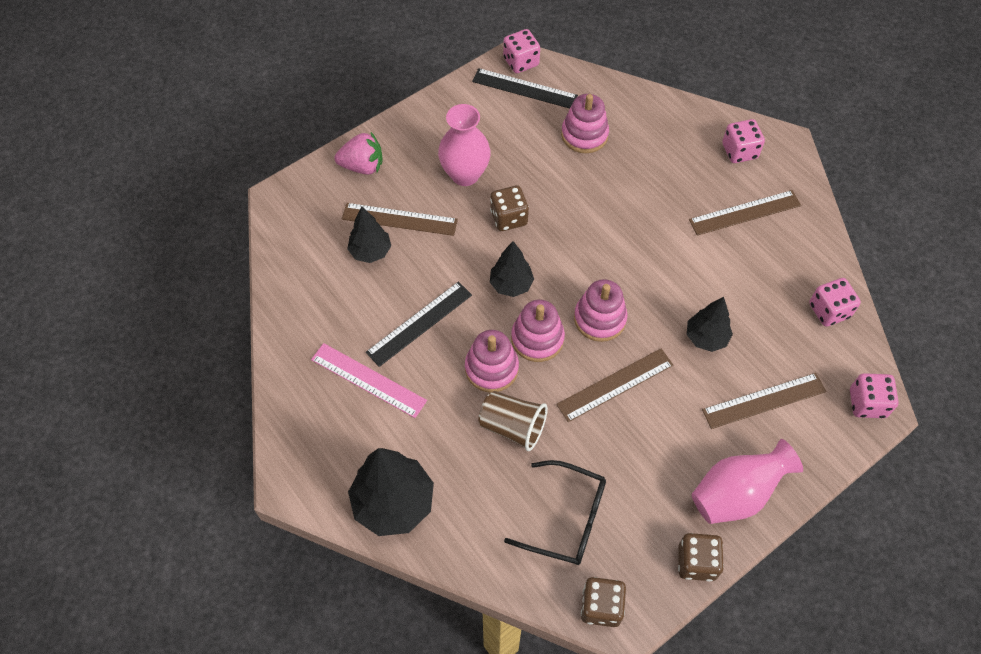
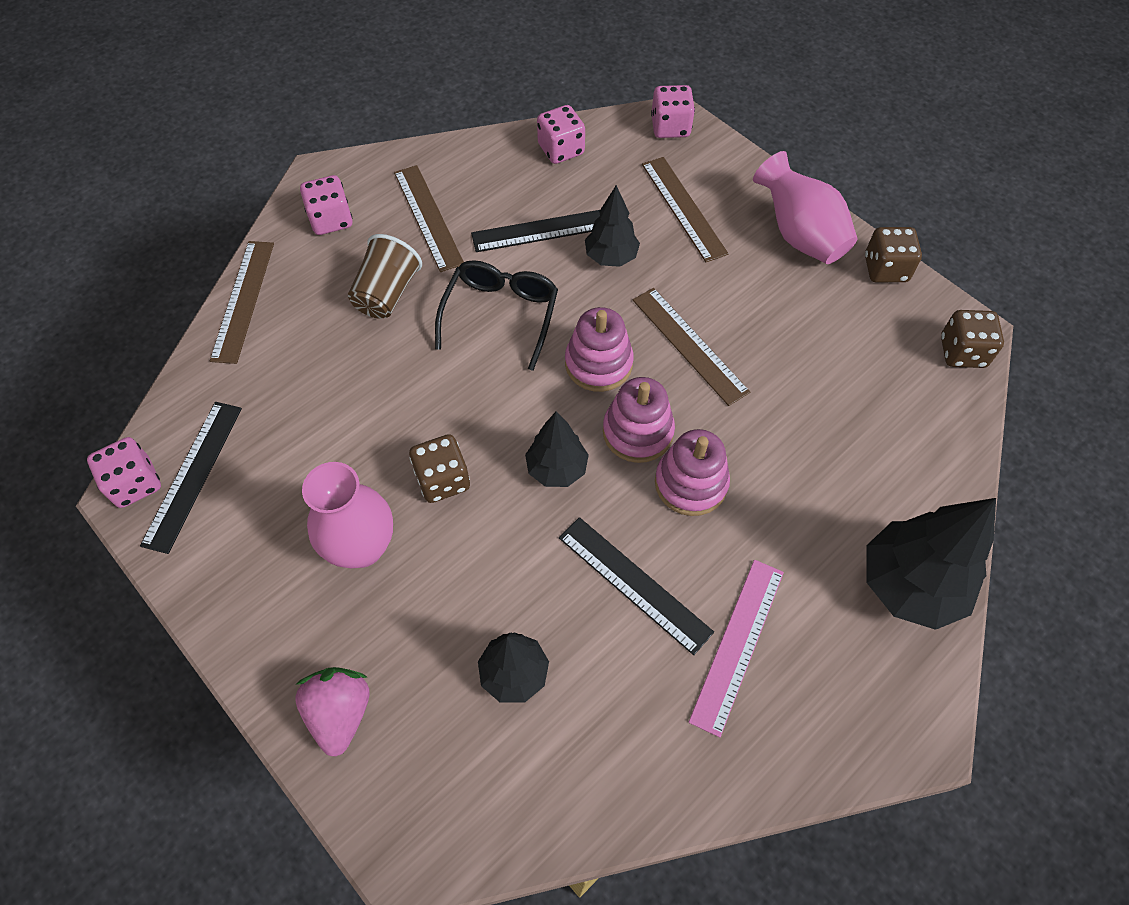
camera: 95 degrees left, 0 degrees up
(399, 219) = (449, 636): brown ruler -> brown ruler (243, 300)
(512, 427) = (769, 452): brown cup -> brown cup (387, 294)
(567, 519) = (873, 388): black glasses -> black glasses (501, 315)
(584, 135) = (293, 391): pink stacking toy -> none
(734, 291) = (544, 230): none -> black ruler

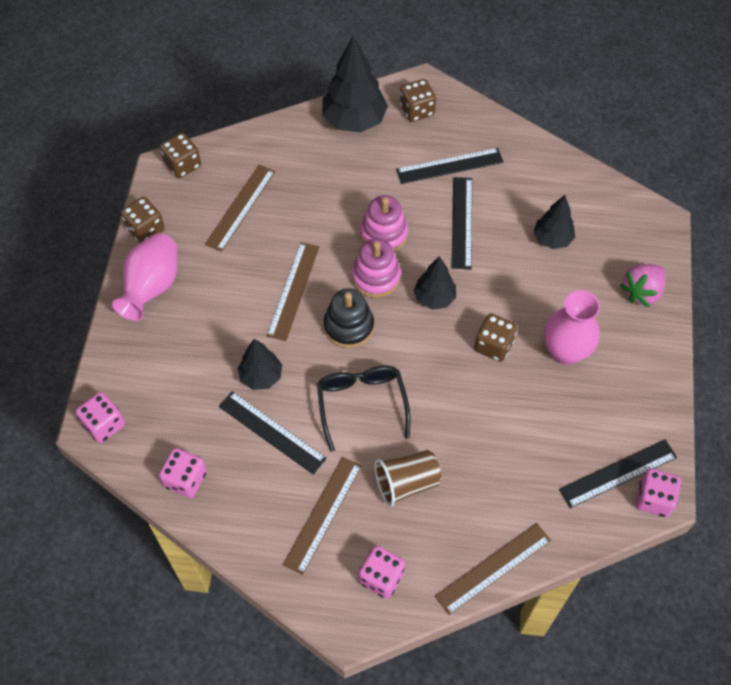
camera: 130 degrees left, 0 degrees up
(501, 315) = (361, 404): black glasses -> black glasses turned 105 degrees clockwise
(598, 363) = (348, 326): pink stacking toy -> black stacking toy
(683, 208) = (181, 364): brown ruler -> brown ruler (240, 207)
(737, 644) = (449, 166): pink ruler -> black ruler
(873, 683) = (417, 110): none -> brown dice

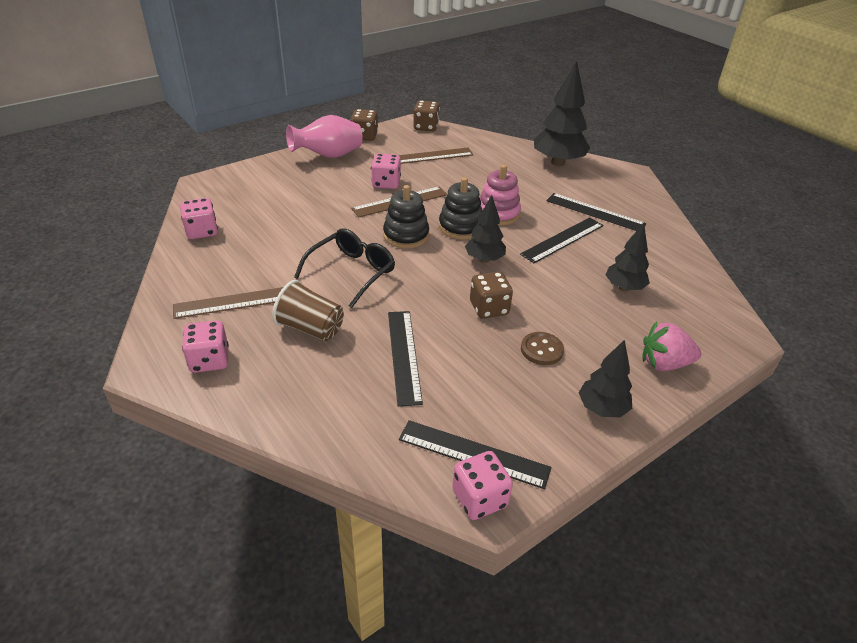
camera: 45 degrees right, 20 degrees down
(104, 425) = (209, 185): pink dice -> pink dice (386, 183)
(261, 376) = (318, 221): black tree -> black tree (602, 408)
(272, 432) = (280, 246): black ruler -> black ruler (404, 355)
(376, 277) = (461, 227): pink stacking toy -> black stacking toy
(417, 110) = (609, 179): brown dice -> none
(493, 568) = (283, 423): brown ruler -> none
(565, 351) = (541, 350): pink vase -> brown button

